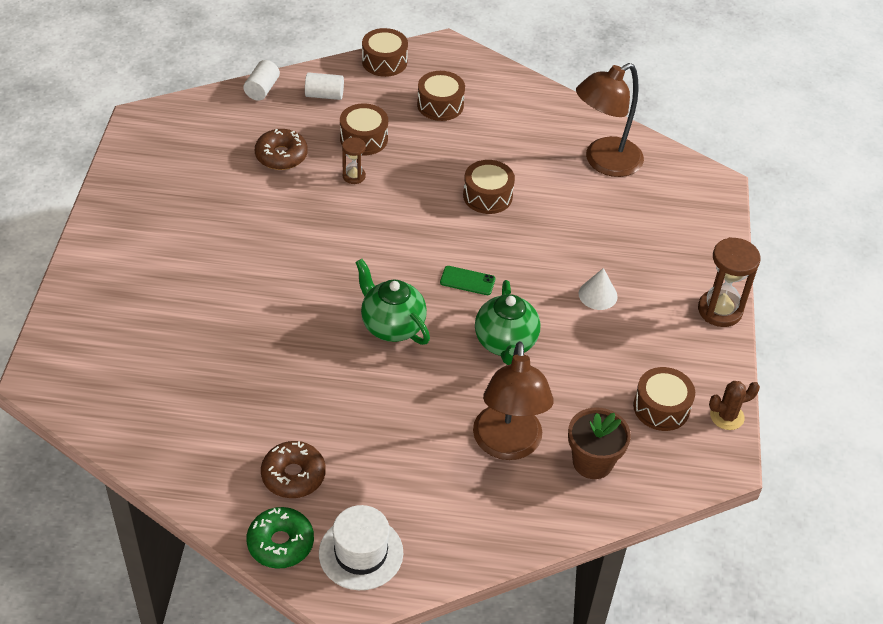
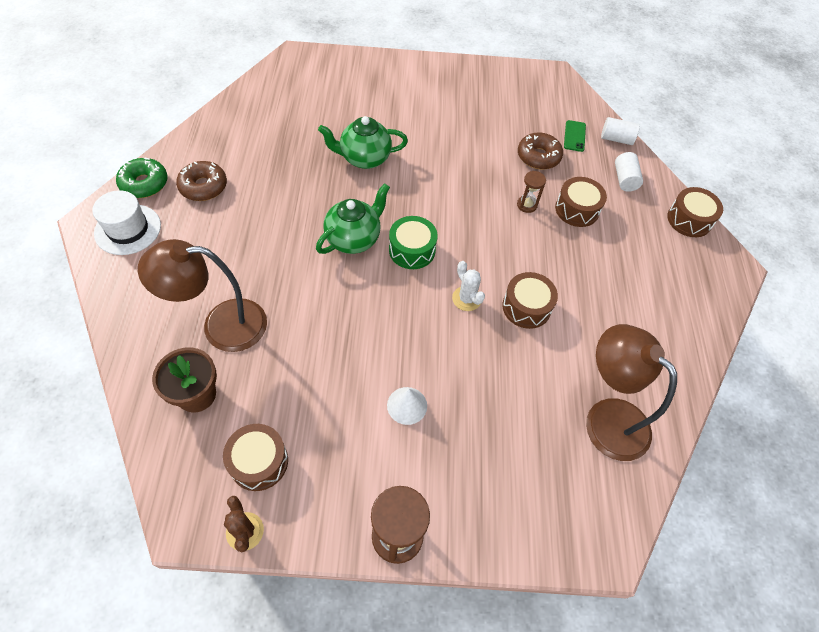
camera: 85 degrees right, 10 degrees up
(411, 276) = (412, 250): none -> green drum
(440, 105) = (644, 265): brown drum -> none
(467, 281) = (412, 292): green phone -> green phone (574, 136)
(476, 239) = (466, 299): none -> white cactus
(505, 343) = (338, 323): green teapot -> green teapot (364, 158)

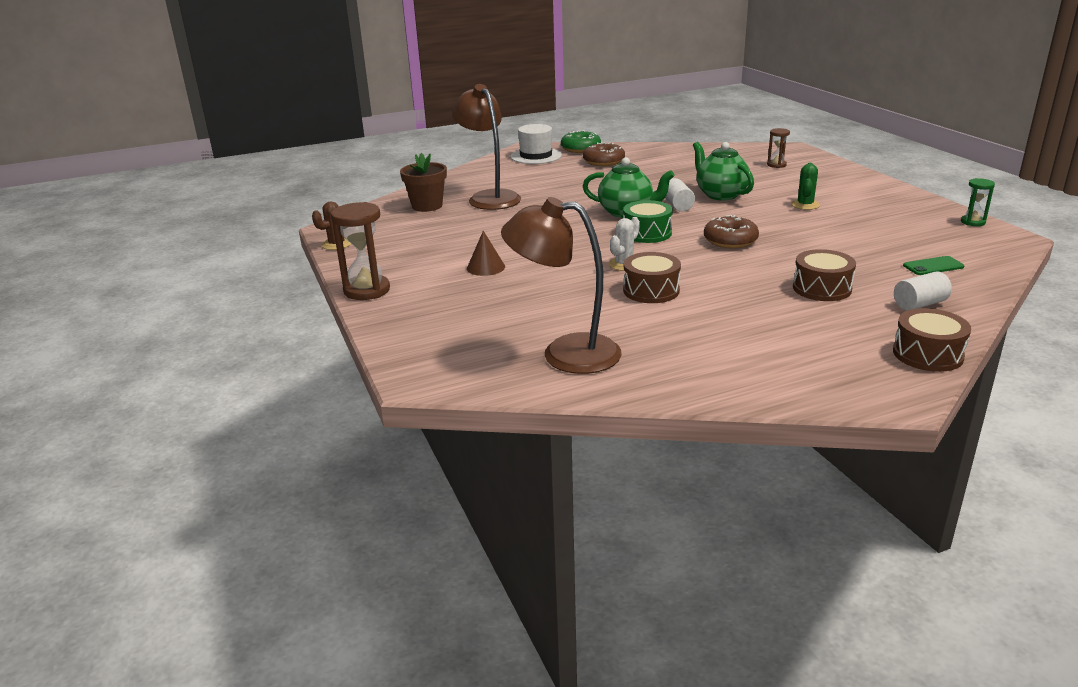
camera: 70 degrees right, 30 degrees down
(259, 462) = (391, 235): brown drum -> none
(407, 405) = (486, 267): white cone -> brown cone
(426, 126) = (805, 205): none -> green cactus
(519, 72) = (973, 222): none -> green hourglass
(527, 205) = (783, 264): brown hourglass -> brown hourglass (776, 165)
(538, 156) = (863, 256): brown donut -> brown donut (730, 241)
(606, 418) = (565, 353): brown lamp -> brown lamp turned 105 degrees counterclockwise
(616, 139) = (978, 288): white cylinder -> white cylinder (677, 205)

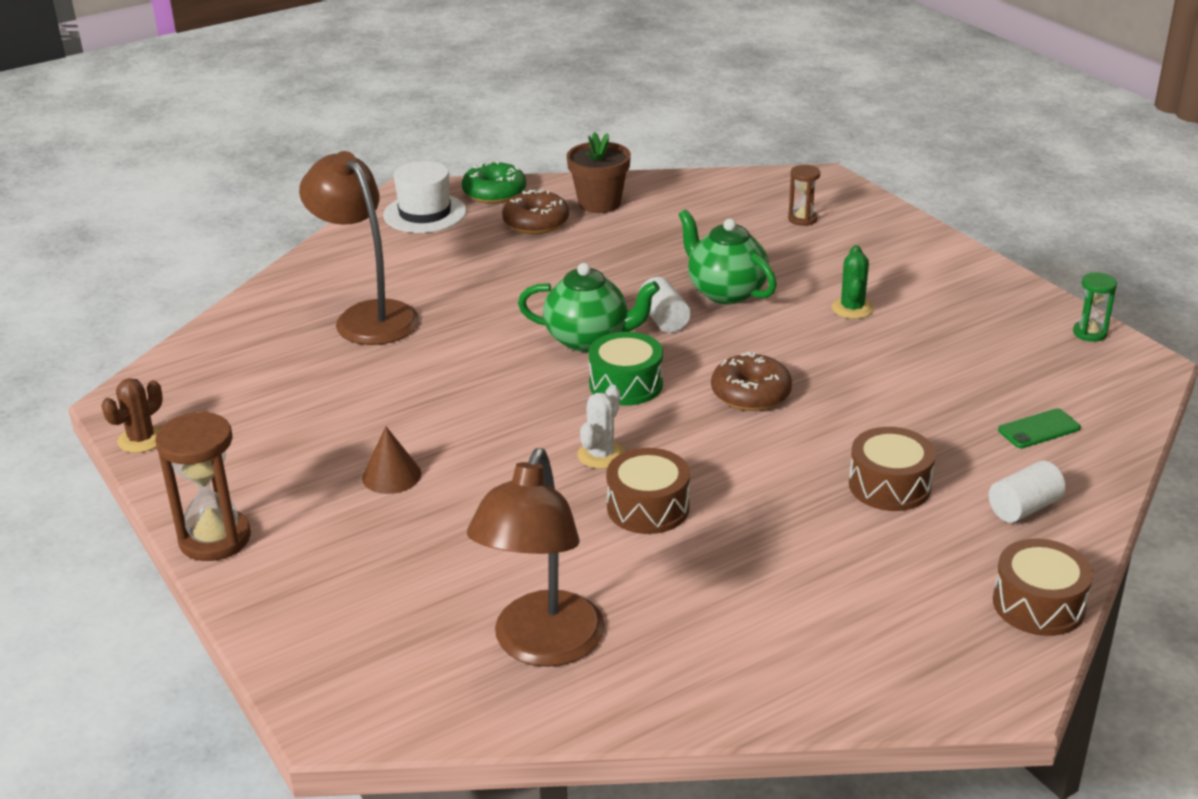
camera: 10 degrees left, 5 degrees up
(427, 206) = (270, 342): brown flower pot -> brown flower pot (599, 203)
(565, 353) = (542, 646): brown lamp -> brown lamp turned 75 degrees counterclockwise

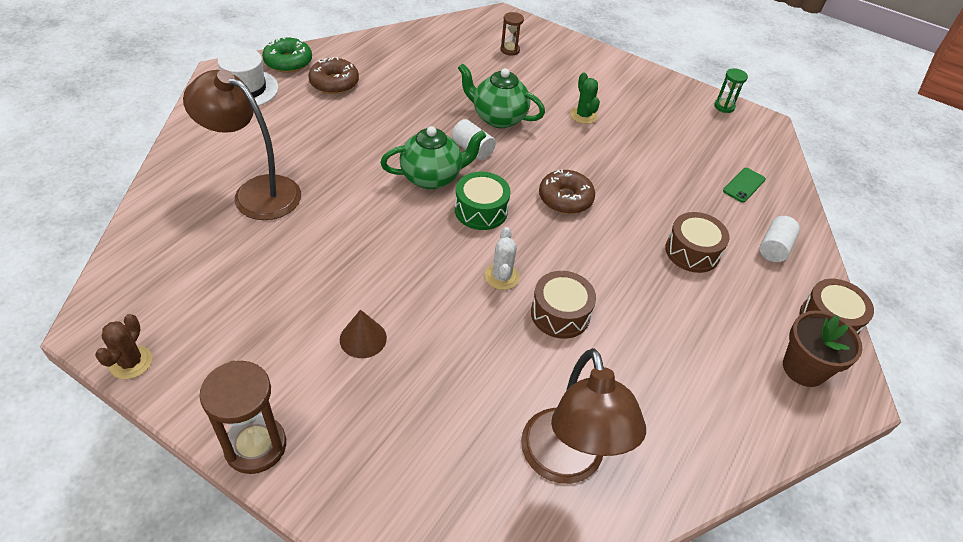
camera: 30 degrees left, 15 degrees up
(599, 203) = (369, 59): brown flower pot -> brown flower pot (804, 368)

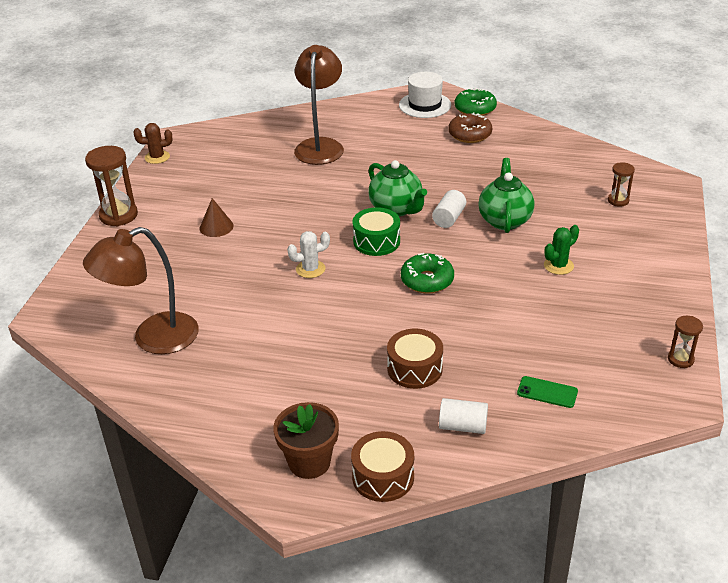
camera: 75 degrees right, 10 degrees down
(560, 314) = (289, 306): brown drum -> none
(565, 198) = (427, 280): brown donut -> green donut
(724, 106) = (680, 359): green hourglass -> brown hourglass

